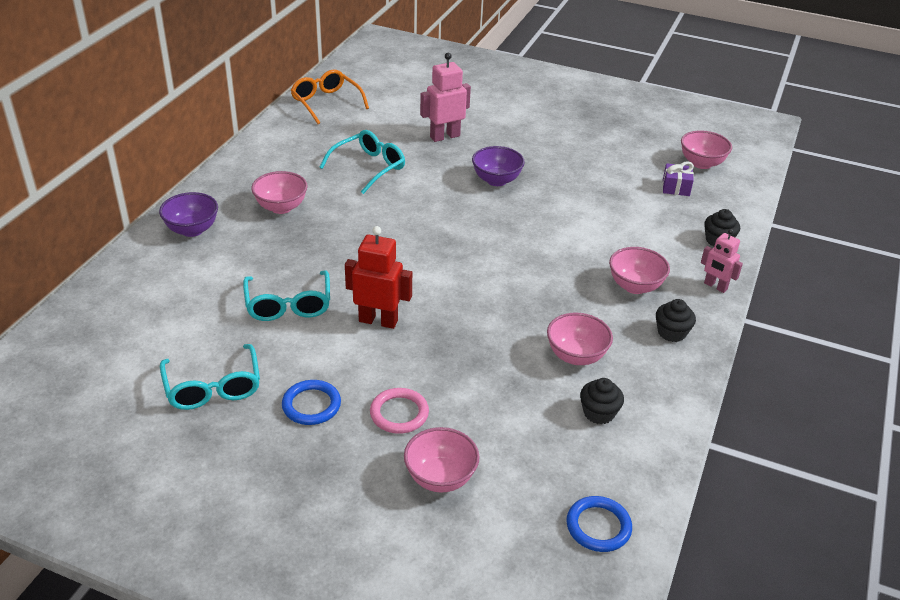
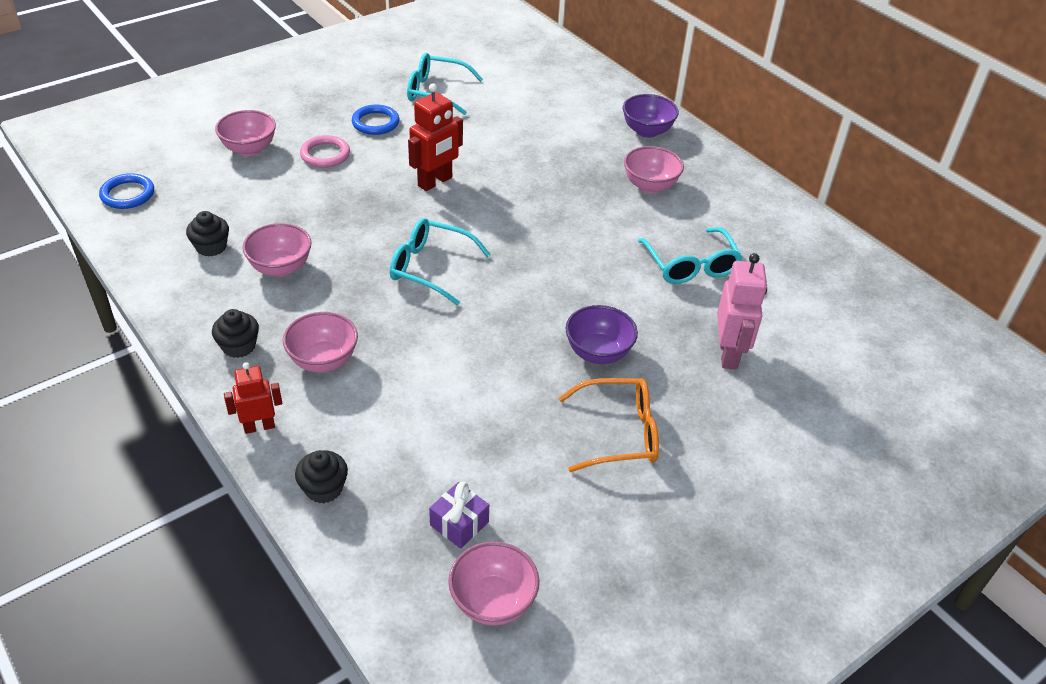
camera: 120 degrees right, 5 degrees up
(288, 305) = (498, 147): turquoise glasses -> turquoise glasses (430, 268)
(326, 103) = (867, 287): orange glasses -> orange glasses (619, 433)
(715, 286) = (259, 426): pink robot -> red robot

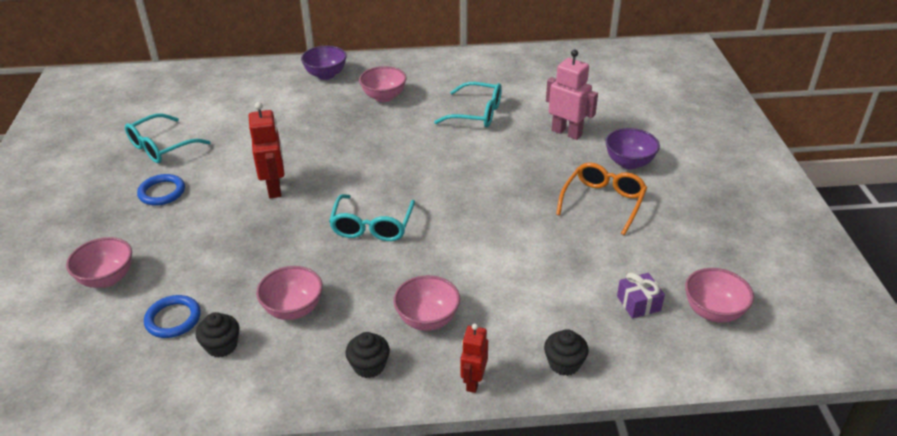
camera: 55 degrees left, 5 degrees down
(127, 194) = (78, 385): blue ring -> blue ring (173, 319)
(325, 154) = (171, 235): pink ring -> none
(430, 268) = (372, 226): turquoise glasses -> turquoise glasses turned 45 degrees counterclockwise
(598, 353) = (525, 182): purple bowl -> purple bowl (629, 163)

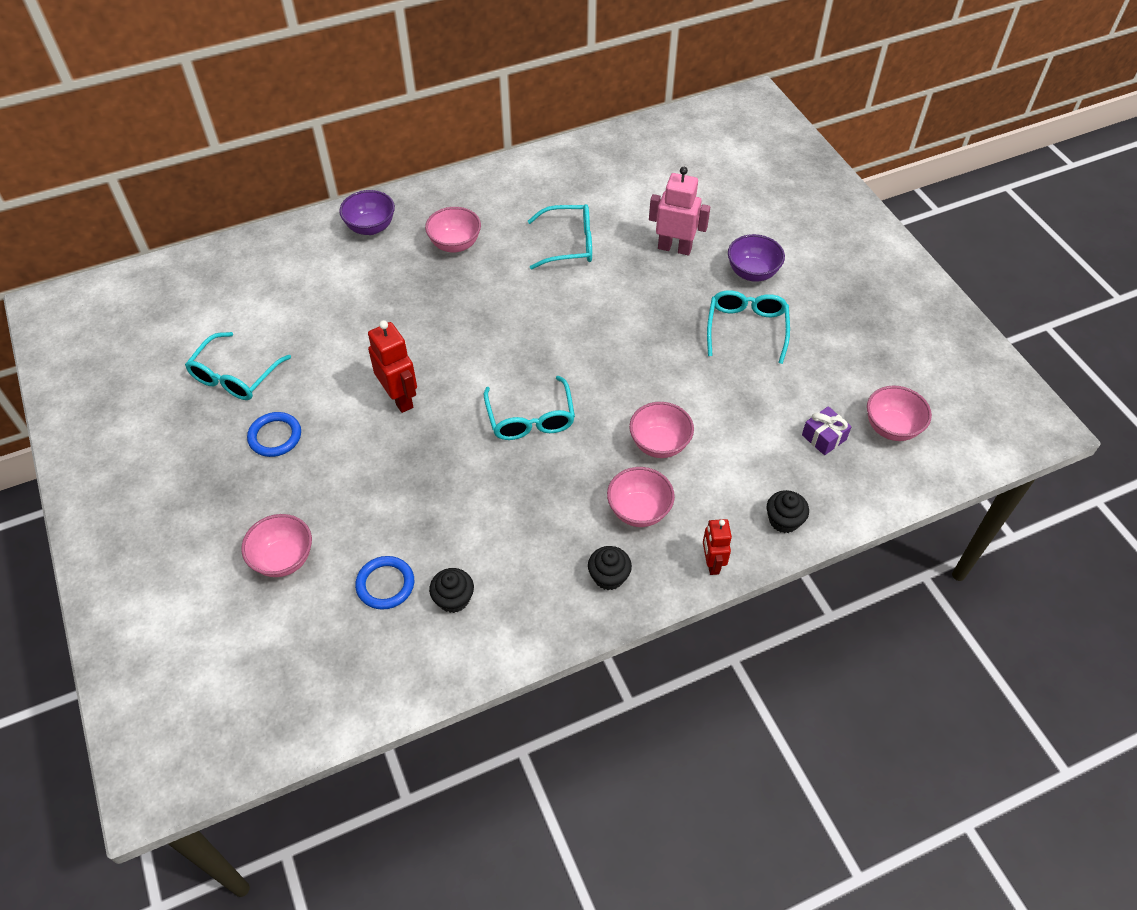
camera: 20 degrees left, 15 degrees up
(293, 309) = (502, 537): pink bowl -> pink bowl (659, 444)
(603, 202) = (746, 329): orange glasses -> turquoise glasses

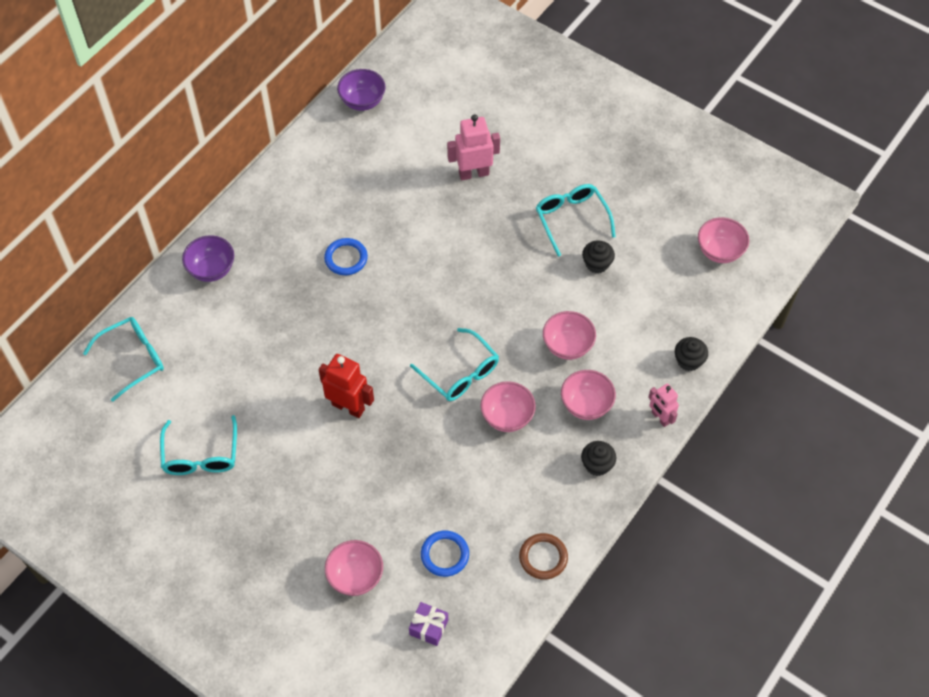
camera: 30 degrees left, 5 degrees up
(275, 436) = (273, 488): blue ring -> blue ring (346, 258)
(453, 599) = (501, 538): black cupcake -> black cupcake (597, 264)
(455, 244) = (295, 252): pink bowl -> pink bowl (507, 417)
(483, 642) = (543, 557): none -> brown ring
(569, 244) = (388, 209): turquoise glasses -> turquoise glasses (133, 359)
(712, 563) = (660, 418): red robot -> pink robot
(752, 273) = (546, 168): purple bowl -> purple bowl (362, 101)
(824, 437) = (678, 282): purple gift -> purple gift (429, 627)

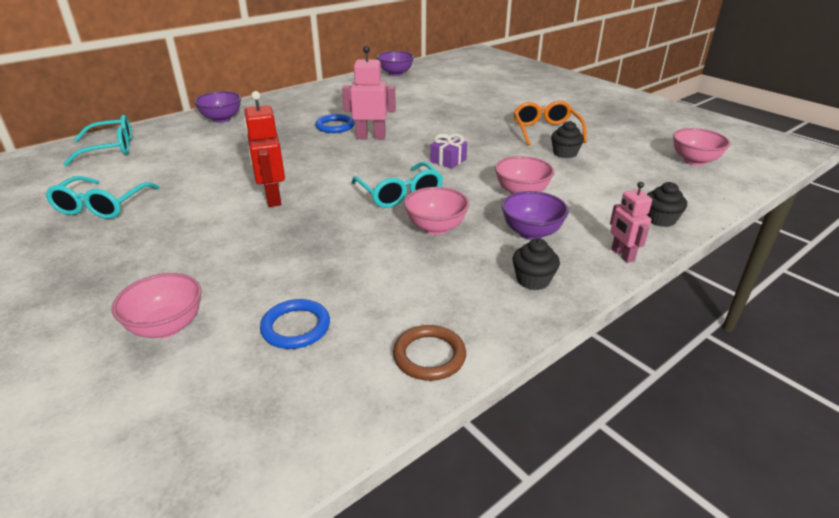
camera: 15 degrees right, 25 degrees down
(348, 407) = (272, 198): red robot -> red robot turned 150 degrees counterclockwise
(429, 627) = (220, 403): purple gift -> purple gift (448, 160)
(473, 173) = (466, 104): pink robot -> pink robot (371, 137)
(571, 219) = (545, 131): turquoise glasses -> orange glasses
(586, 405) = (531, 233): pink bowl -> purple bowl

